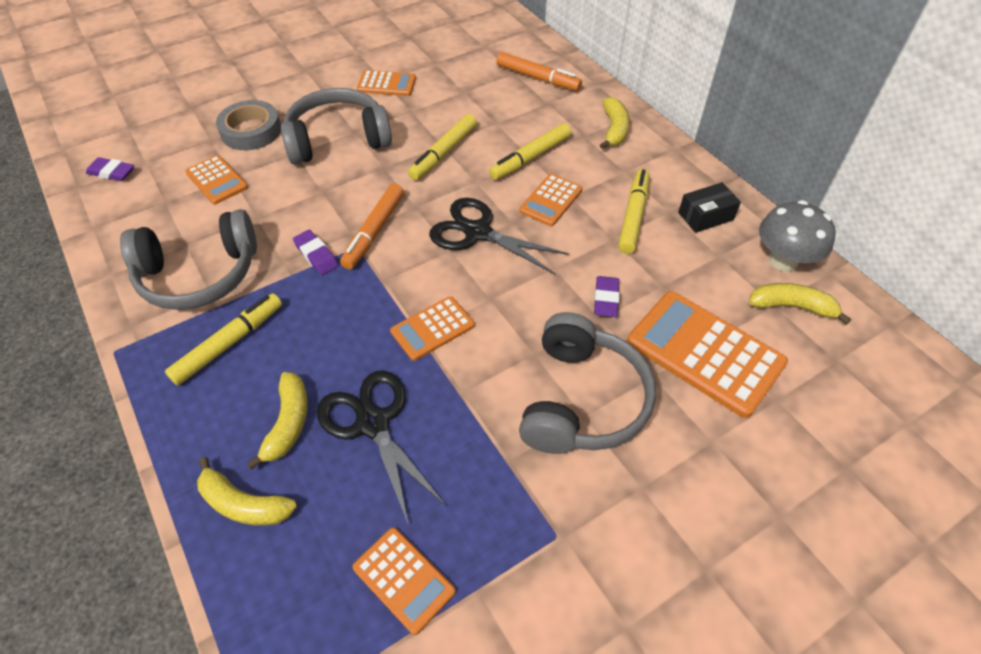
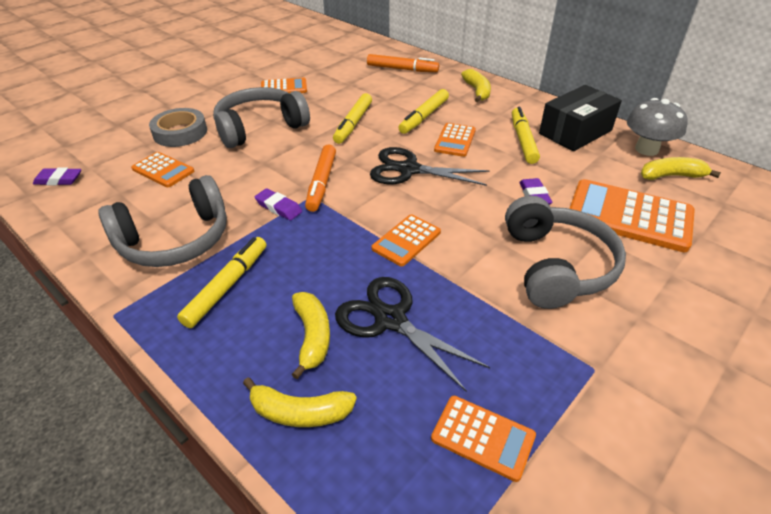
camera: 15 degrees left, 10 degrees down
(705, 216) = (575, 132): black box -> black box, size x1.73

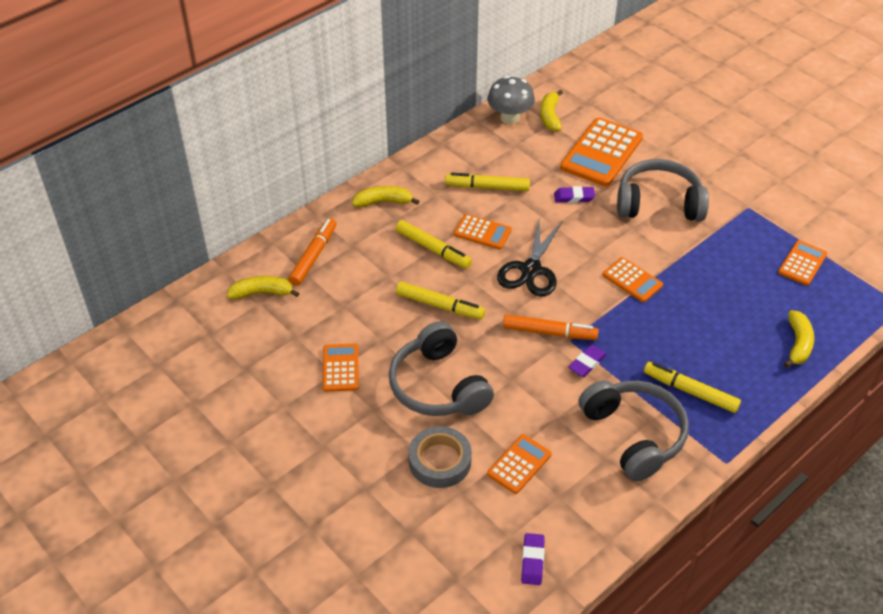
camera: 85 degrees left, 5 degrees up
(312, 336) = (736, 338): yellow banana -> yellow banana (262, 293)
(390, 320) = (717, 296): black scissors -> none
(575, 132) = (476, 151): black box -> none

